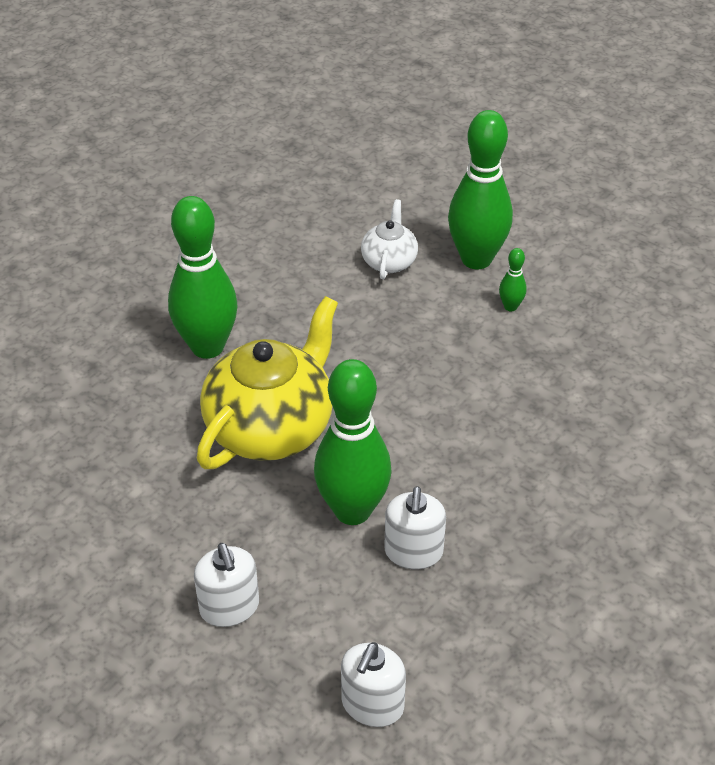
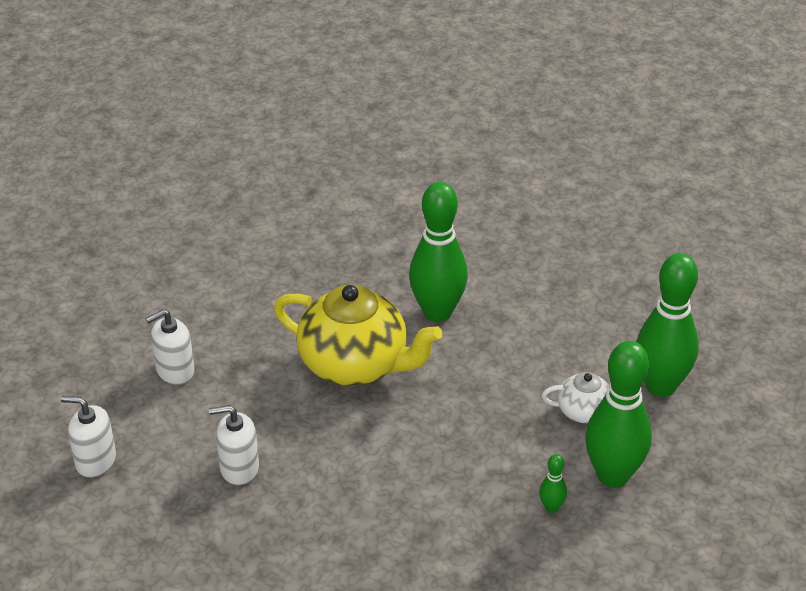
camera: 80 degrees right, 5 degrees down
(352, 510) = (276, 426): green bowling pin -> green bowling pin (660, 386)

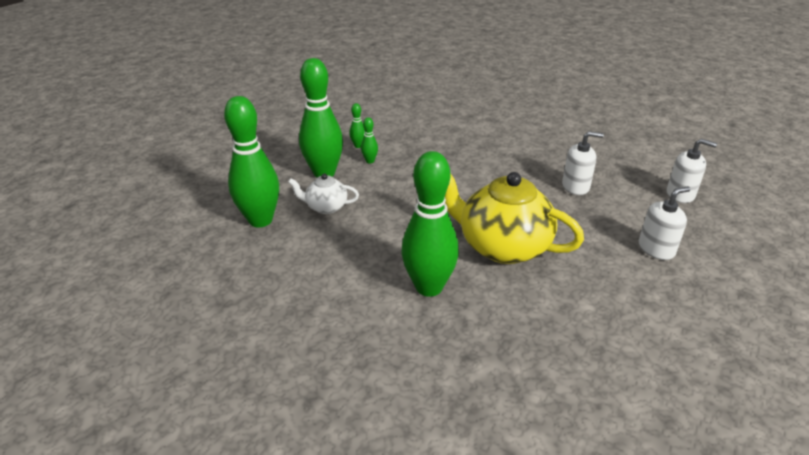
camera: 175 degrees left, 5 degrees down
(581, 545) = (358, 146): none -> green bowling pin

